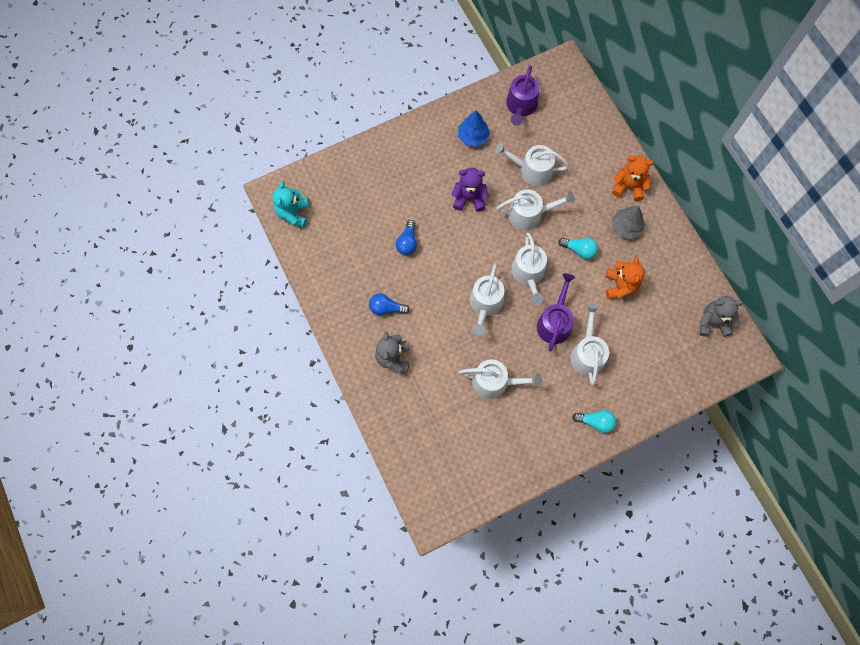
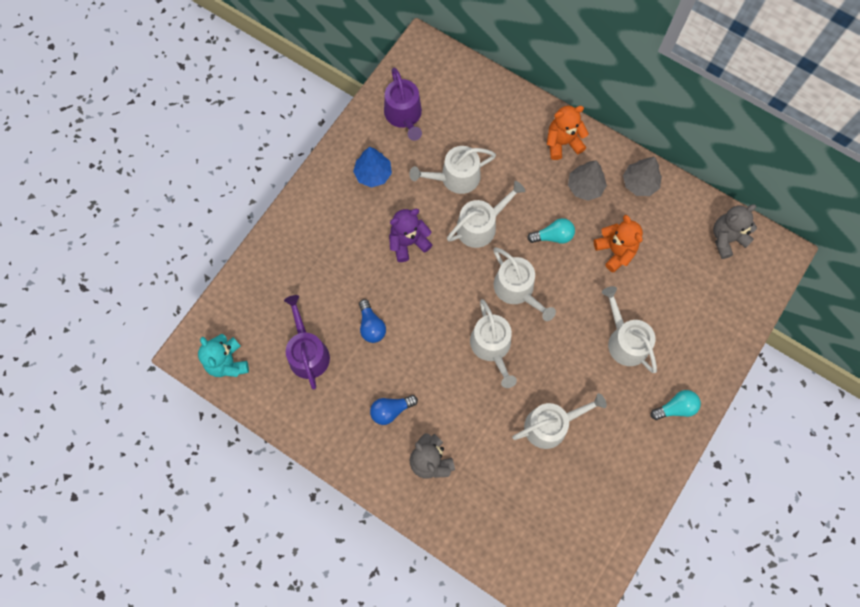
camera: 30 degrees left, 0 degrees up
(555, 322) = (573, 326): purple watering can -> purple watering can (307, 352)
(670, 246) = (639, 183): none -> grey tree

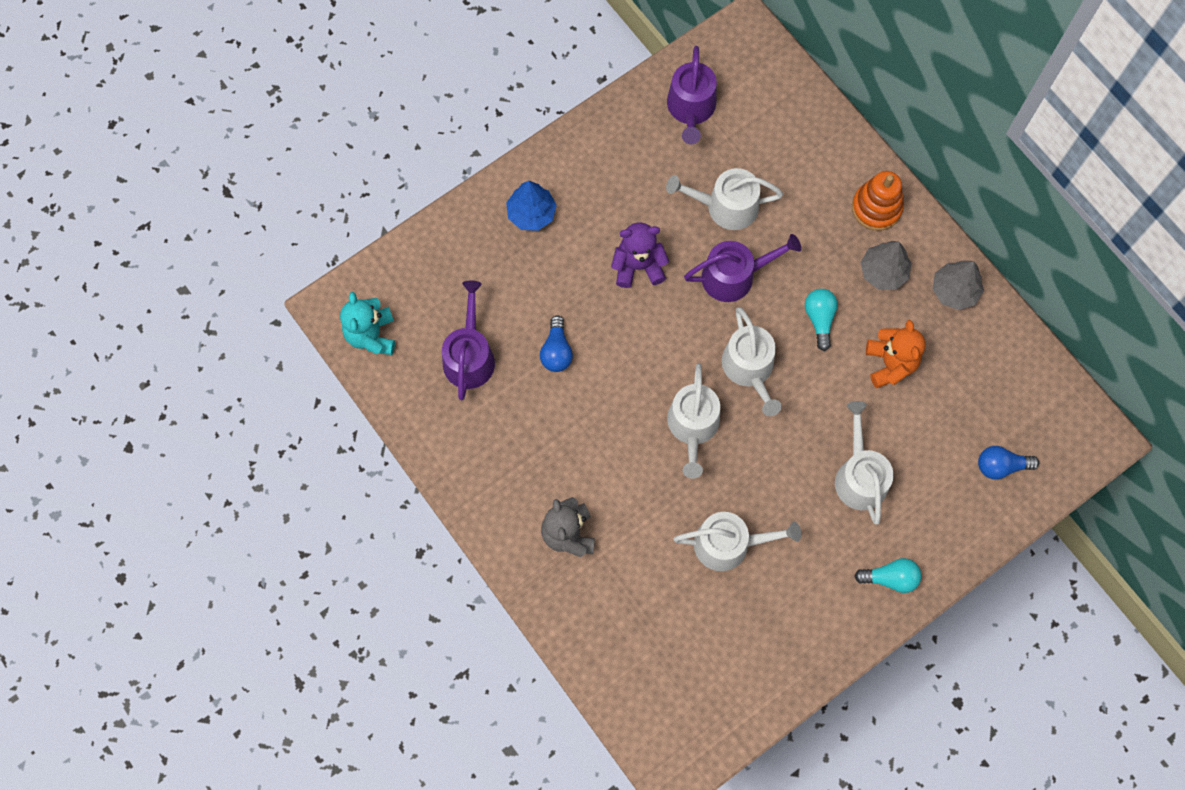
camera: 20 degrees right, 0 degrees up
(373, 174) = (626, 168): blue tree -> blue tree (531, 213)
(391, 410) = (543, 458): blue light bulb -> blue light bulb (1000, 466)
(480, 225) = (734, 276): white watering can -> purple watering can
(553, 236) = (819, 319): turquoise light bulb -> turquoise light bulb turned 105 degrees counterclockwise
(562, 143) = (876, 208): orange teddy bear -> orange stacking toy
(726, 238) = (1038, 396): grey teddy bear -> none

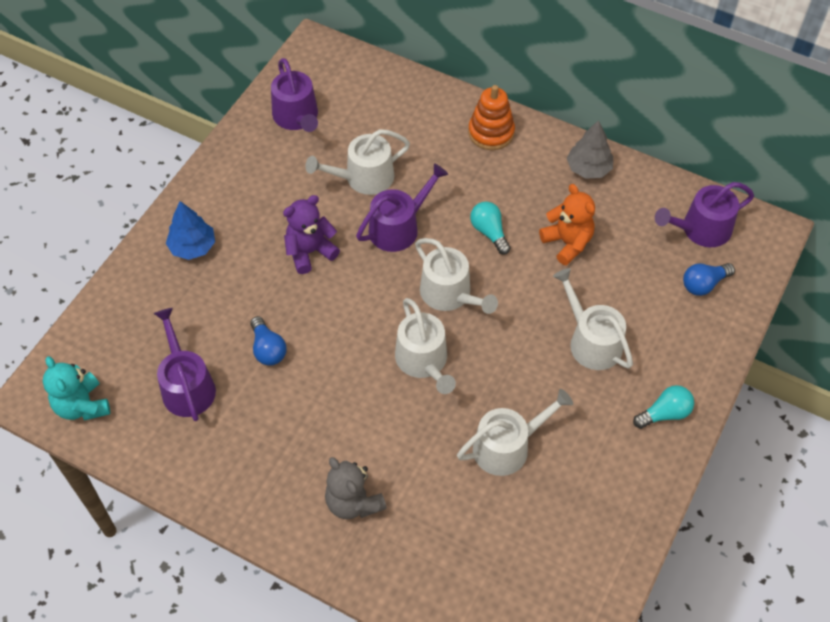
camera: 25 degrees left, 15 degrees down
(883, 272) = (523, 177): grey tree -> none
(1031, 406) = (701, 229): none -> purple watering can

